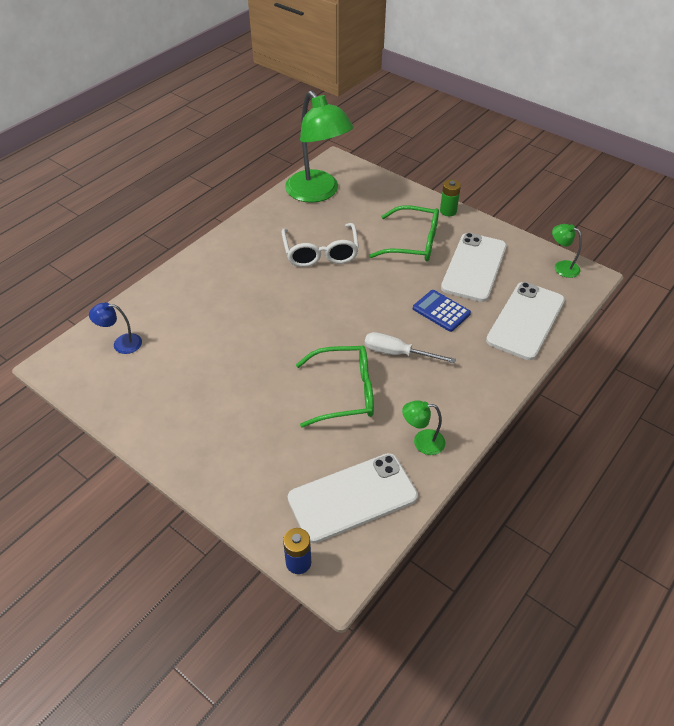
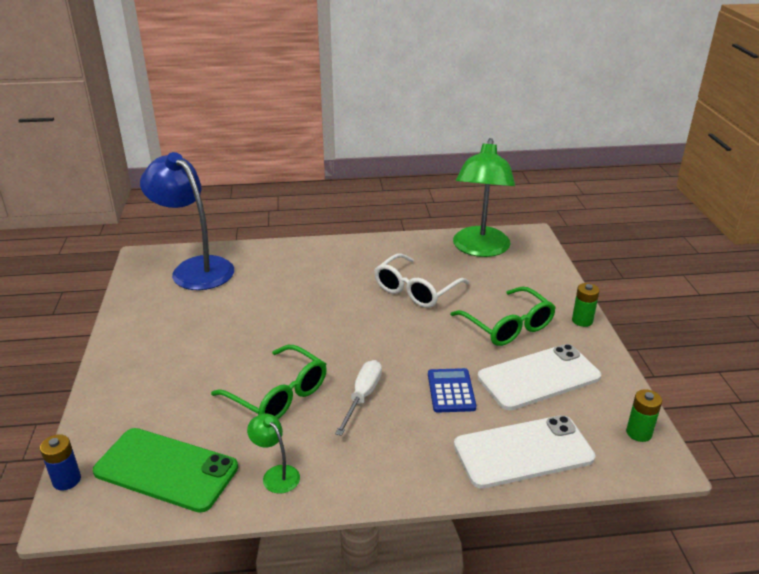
camera: 45 degrees right, 15 degrees down
(121, 344) = (195, 268): blue lamp -> blue lamp, size x2.35
(352, 497) = (166, 469): white phone -> green phone
(397, 353) = (362, 396): white screwdriver -> white screwdriver turned 45 degrees clockwise
(561, 267) = (639, 433): green lamp -> green battery

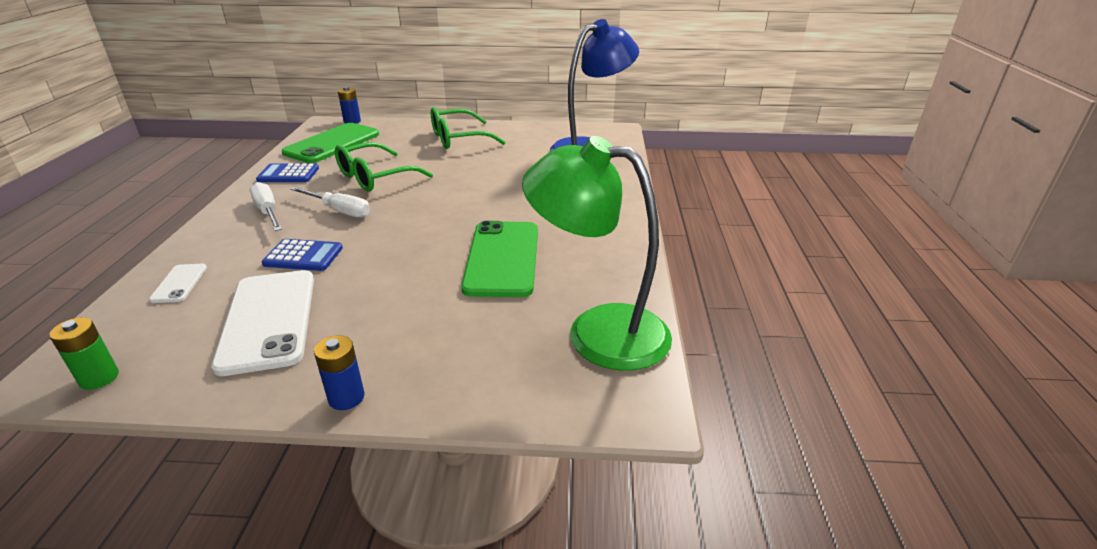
camera: 100 degrees right, 0 degrees up
(276, 474) = (288, 174): green lamp -> blue calculator
(378, 450) = (268, 212): none -> white screwdriver
(415, 290) = (502, 258): white glasses -> green phone
(508, 326) = (382, 317): green glasses -> green glasses (458, 139)
(523, 451) = (179, 283): white phone -> white phone, size x0.46
(582, 320) = (346, 397): green battery -> blue battery

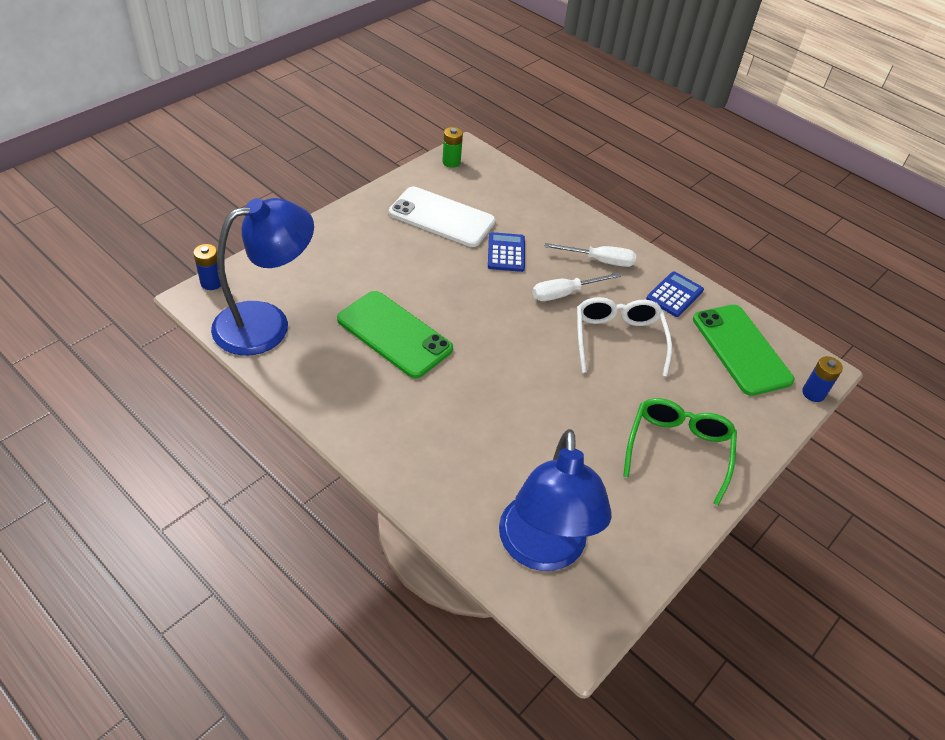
camera: 125 degrees right, 15 degrees up
(179, 283) = (524, 201): white phone -> none
(303, 256) = (506, 253): blue calculator -> blue calculator turned 135 degrees clockwise
(346, 397) = (341, 217): blue battery -> blue battery (212, 282)
(374, 177) = (618, 339): green glasses -> white glasses
(598, 331) = (267, 323): green lamp -> blue lamp

